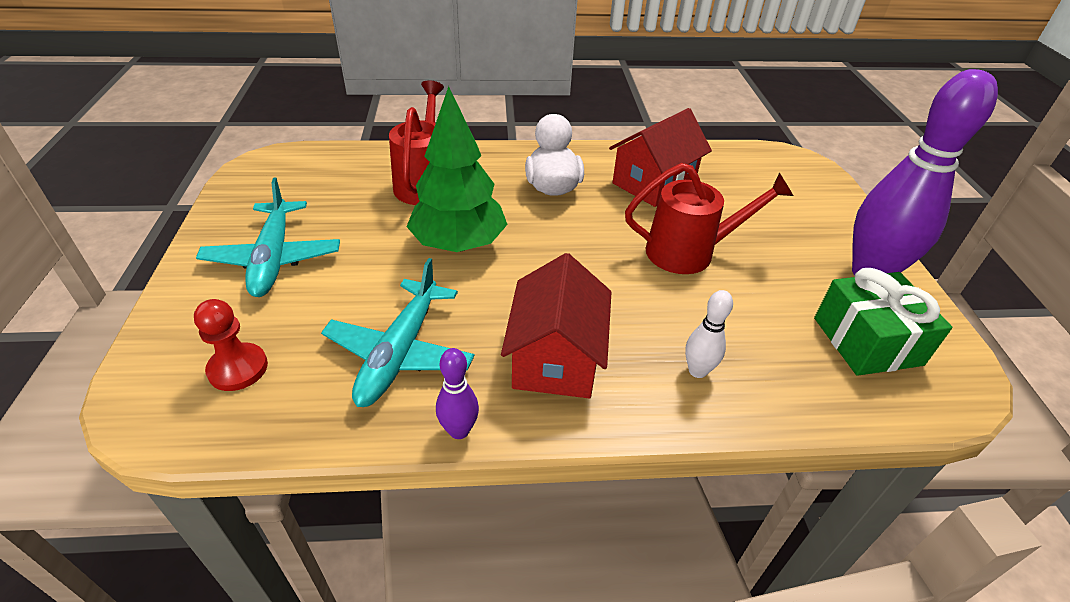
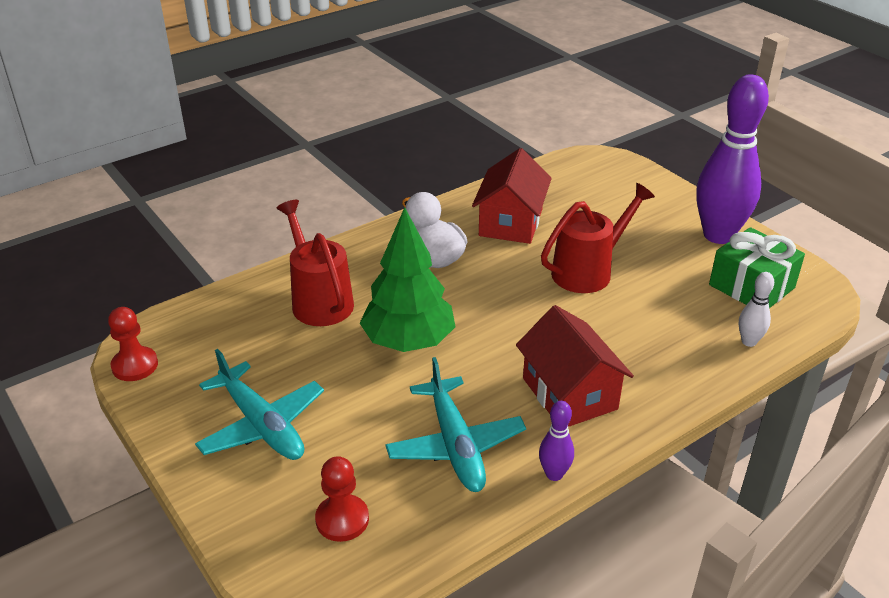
camera: 30 degrees left, 5 degrees down
(246, 176) = (135, 365): none -> red pawn
(697, 371) = (668, 357): white bowling pin -> white bowling pin (749, 341)

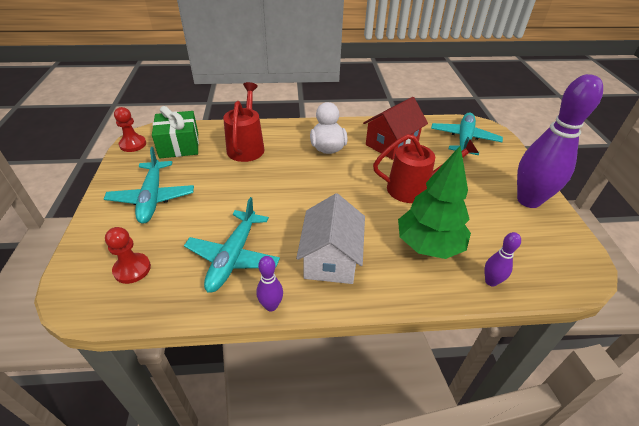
camera: 30 degrees right, 5 degrees up
(408, 342) = (268, 187): green tree -> green tree (428, 245)
(569, 393) = (331, 258): red house -> white house
(591, 184) = (464, 139): none -> turquoise plane
(749, 341) = (491, 281): white bowling pin -> purple bowling pin
(751, 286) = (526, 244): green gift -> green gift (179, 145)

